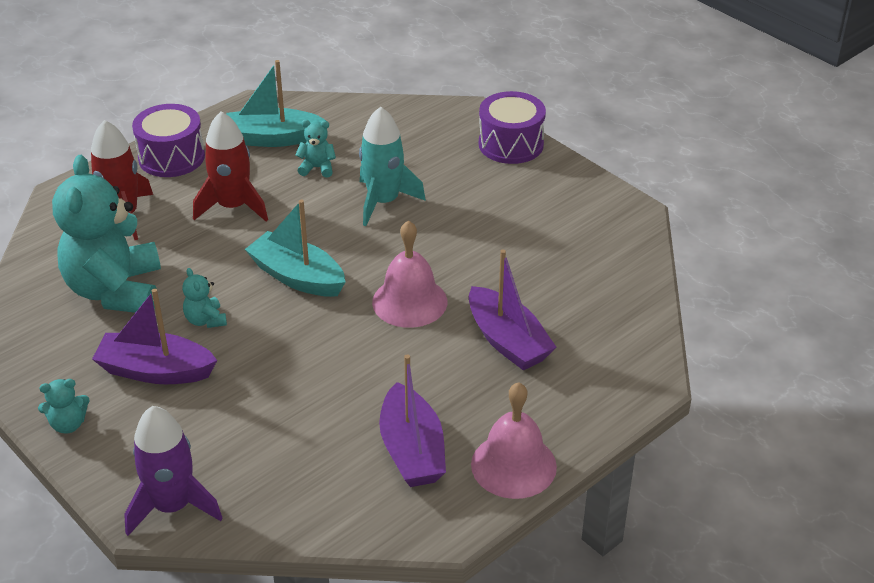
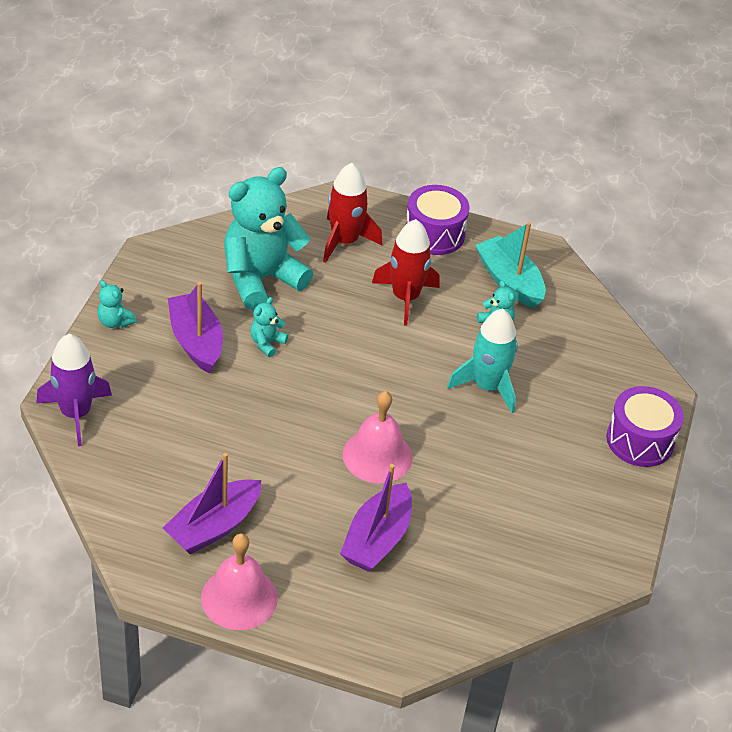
camera: 55 degrees right, 5 degrees up
(297, 277) = (354, 374): turquoise boat -> none

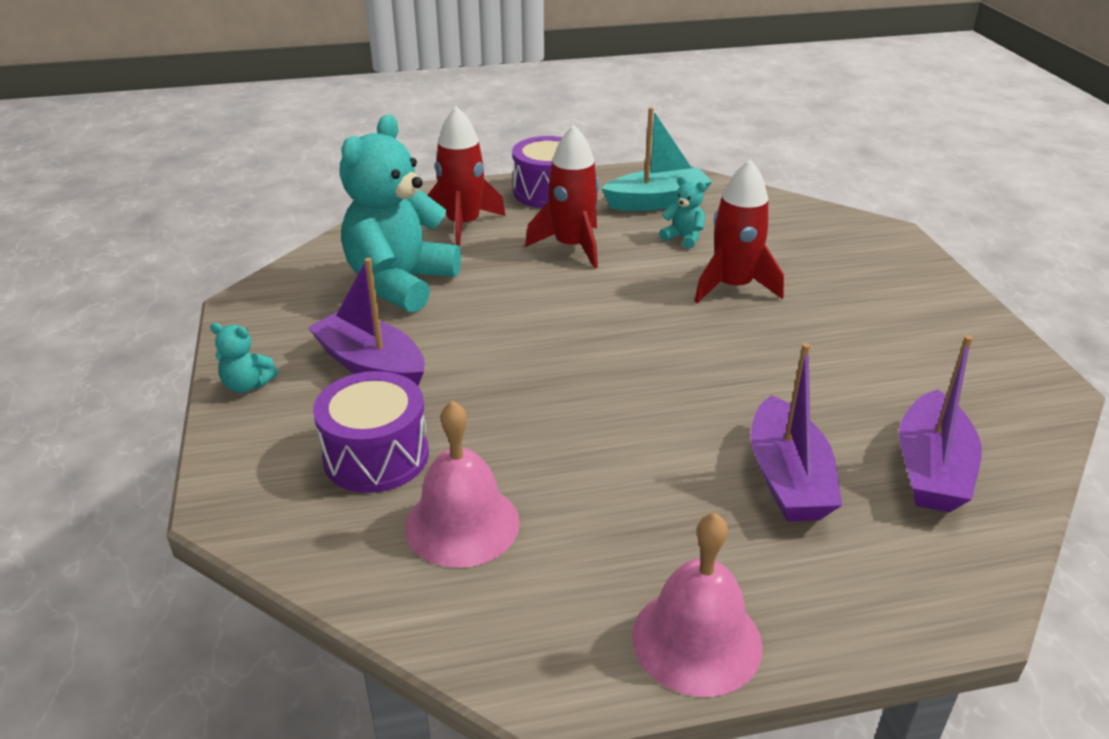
camera: 25 degrees left, 10 degrees down
(76, 414) = (264, 509): purple rocket -> none
(214, 526) = (576, 562): purple boat -> purple boat (931, 469)
(267, 343) = (460, 336): turquoise teddy bear -> none
(377, 456) = (693, 392): pink bell -> pink bell (462, 524)
(487, 386) = (733, 287): turquoise rocket -> red rocket
(509, 281) = (657, 202): turquoise boat -> turquoise boat turned 135 degrees clockwise
(640, 440) = (921, 274): purple drum -> purple drum (376, 456)

